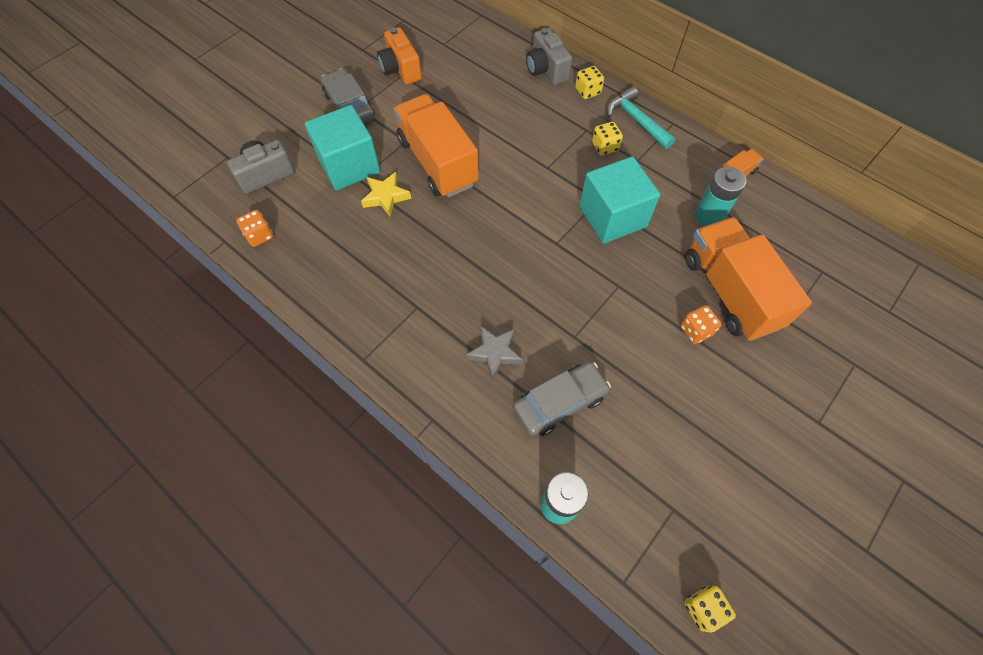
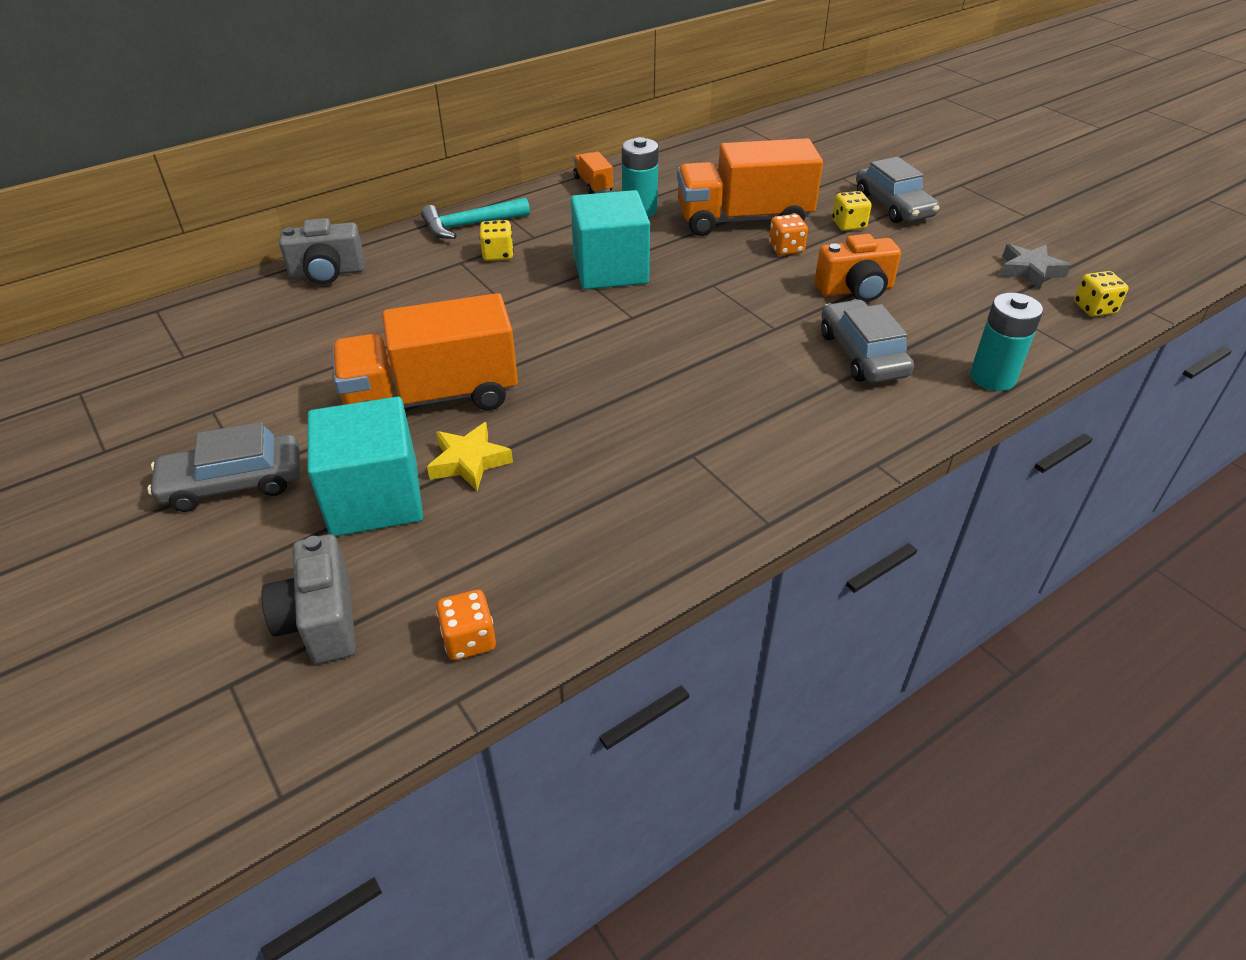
camera: 75 degrees left, 20 degrees down
(401, 69) = (198, 410): orange camera -> orange camera (855, 290)
(495, 353) = (784, 393): grey star -> grey star (1029, 271)
(587, 91) = (394, 249): yellow dice -> yellow dice (848, 224)
(820, 414) = (893, 205): none -> grey car

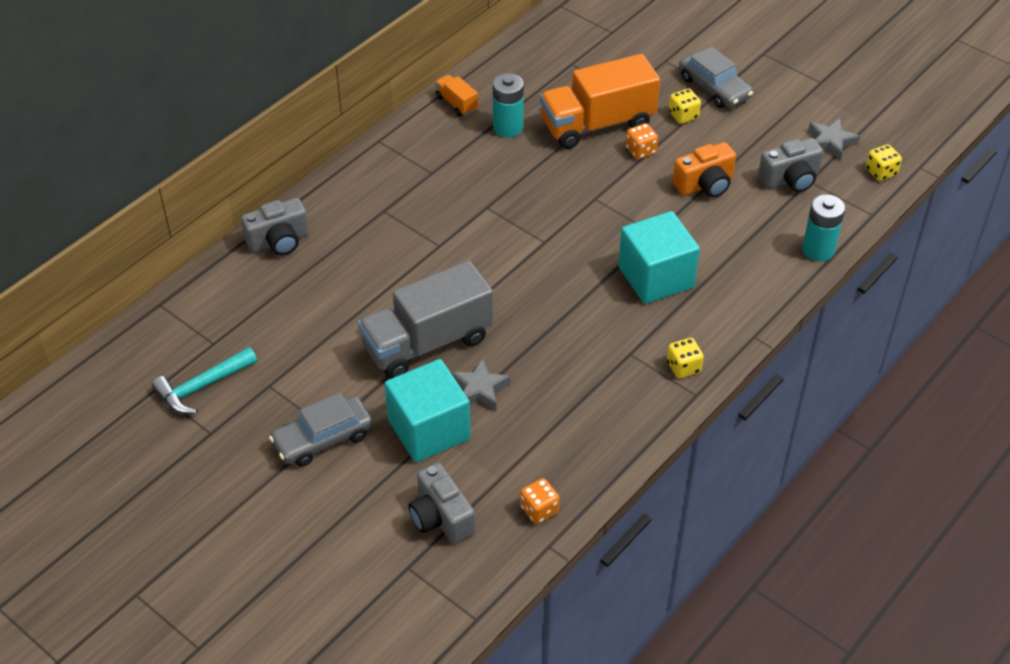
camera: 15 degrees left, 5 degrees up
(433, 398) = (427, 343): orange truck -> grey truck
(469, 462) = (480, 389): yellow star -> grey star
(470, 225) = (371, 169): turquoise hammer -> turquoise hammer (202, 387)
(498, 254) = (411, 197): yellow dice -> yellow dice (683, 367)
(610, 269) = (509, 197): turquoise cube -> turquoise cube (656, 277)
(862, 354) = (724, 246): grey car -> none
(969, 299) = (790, 179): none -> grey camera

